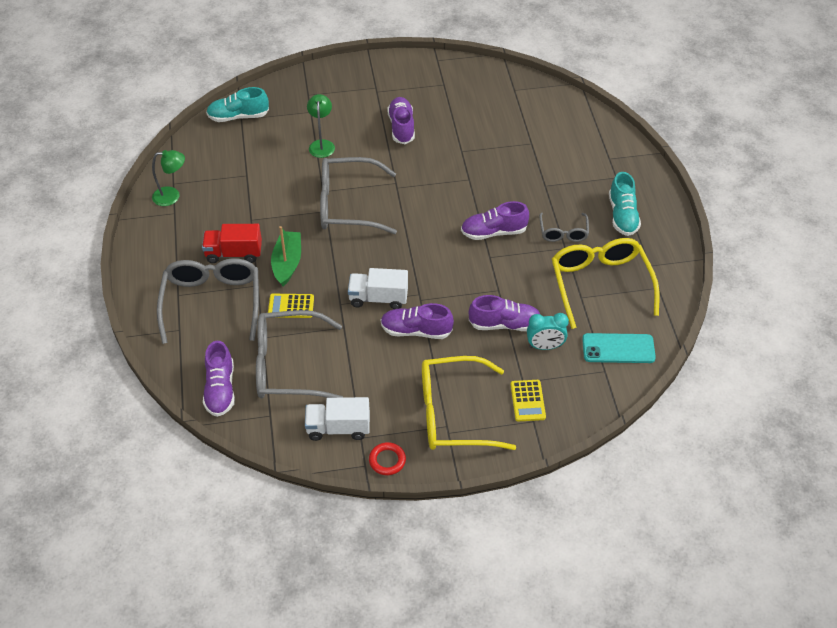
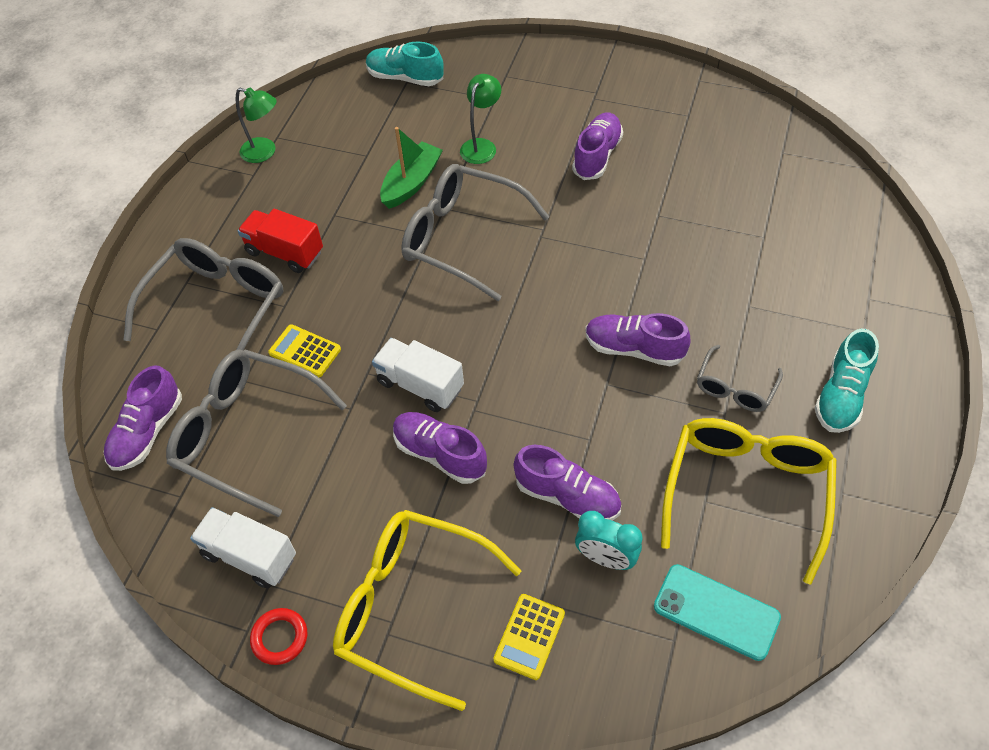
camera: 30 degrees right, 5 degrees up
(287, 263) = (338, 290): green boat -> green boat (411, 183)

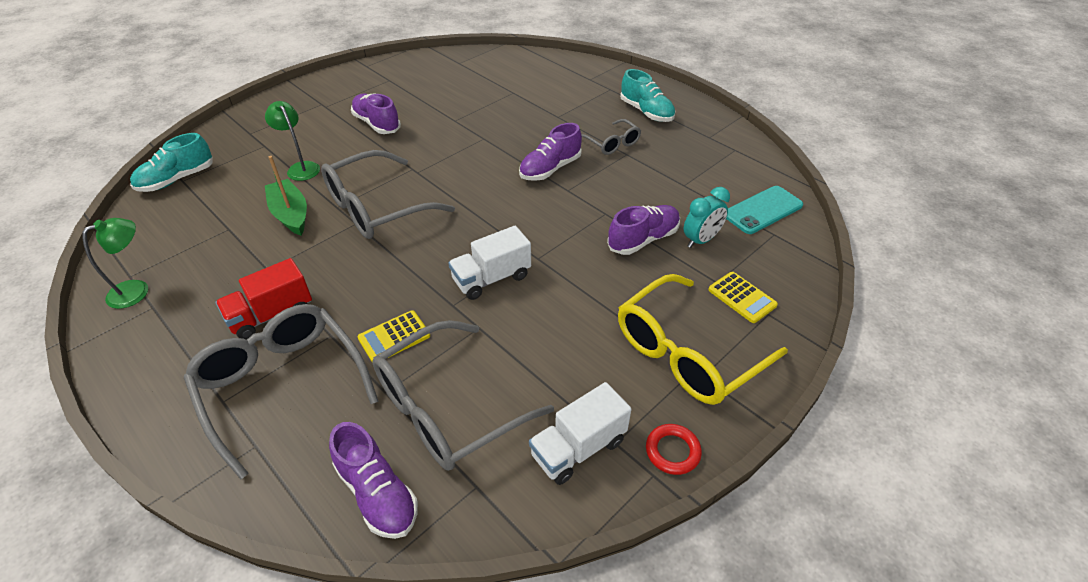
camera: 65 degrees left, 10 degrees down
(440, 454) = (563, 290): purple shoe -> none
(746, 491) = (687, 167): yellow glasses -> none

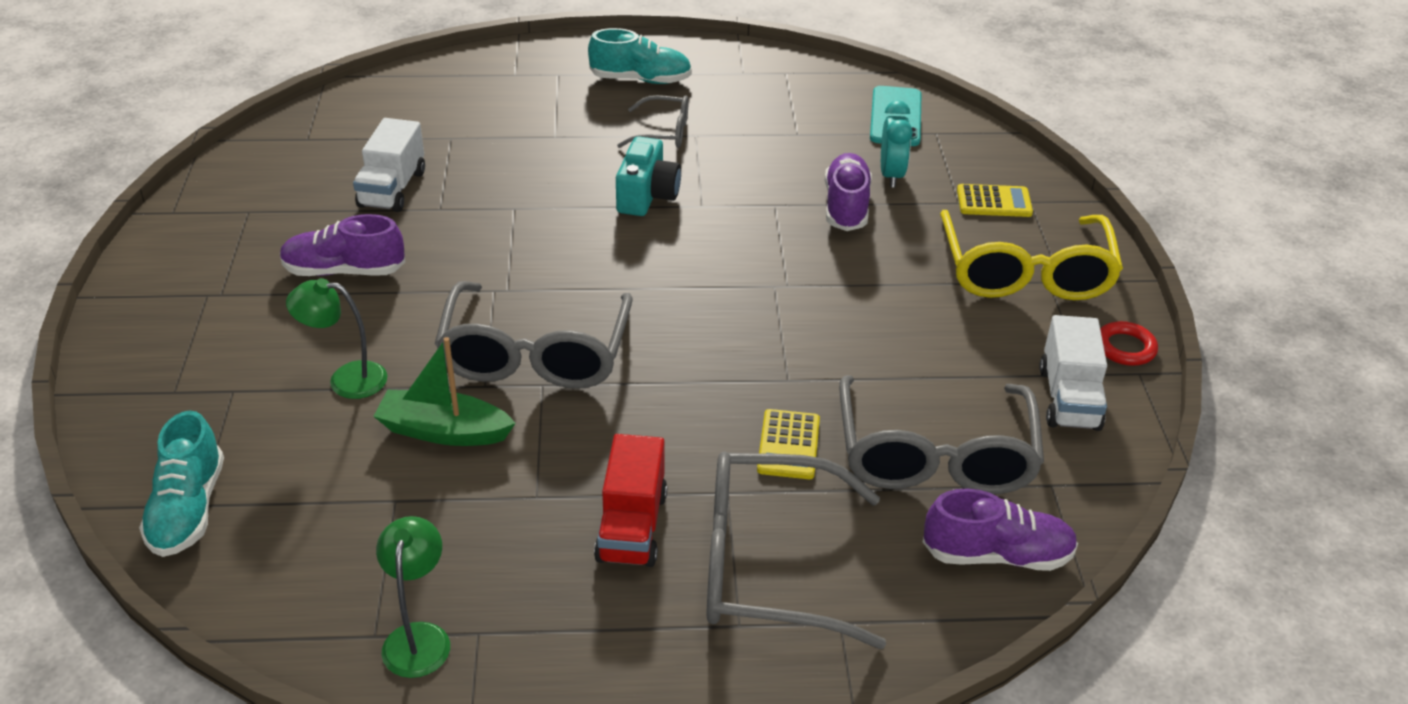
camera: 50 degrees left, 5 degrees down
(491, 278) = (779, 332): white truck -> white truck (392, 189)
(550, 169) = (647, 196): purple shoe -> turquoise camera

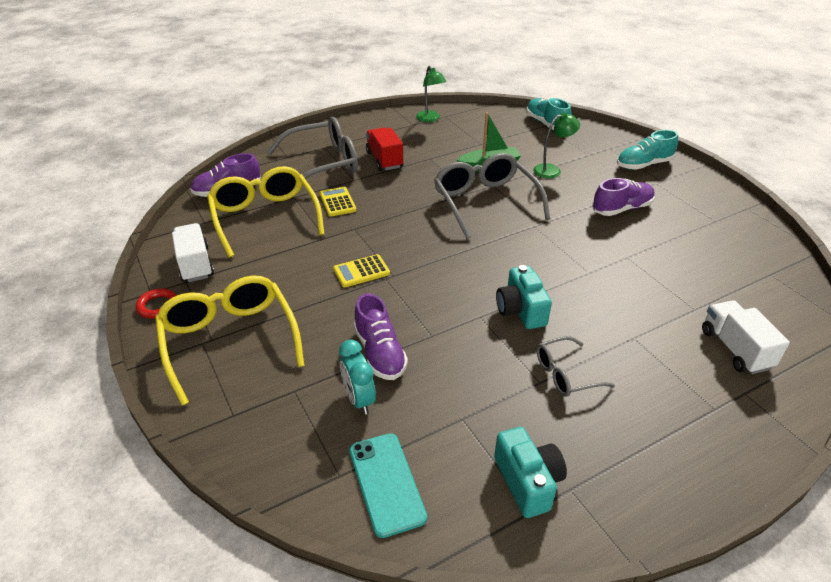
camera: 155 degrees right, 0 degrees up
(392, 189) = (670, 259): white truck -> white truck (735, 349)
(641, 80) = (645, 433): turquoise shoe -> turquoise shoe (643, 165)
(773, 85) = (528, 481): none -> turquoise camera
(935, 456) = (265, 217): grey glasses -> yellow glasses
(994, 202) = (264, 402): yellow calculator -> yellow calculator (361, 271)

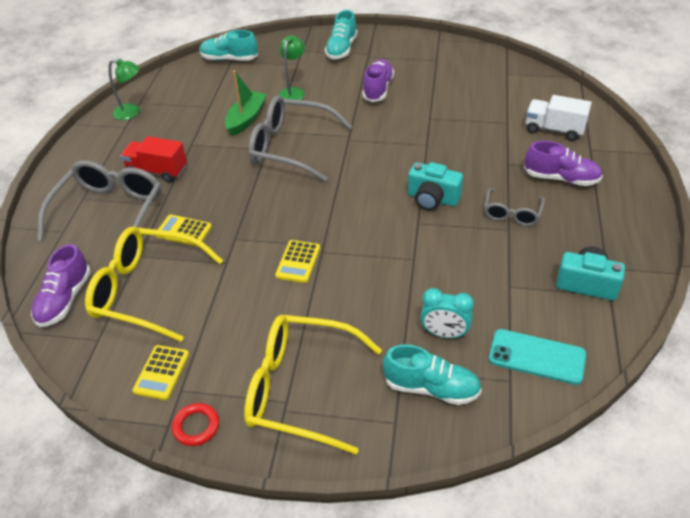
camera: 50 degrees left, 5 degrees up
(195, 264) = (161, 372): white truck -> yellow calculator
(288, 421) = (431, 388): none -> turquoise shoe
(380, 353) = (406, 297): purple shoe -> purple shoe (561, 178)

